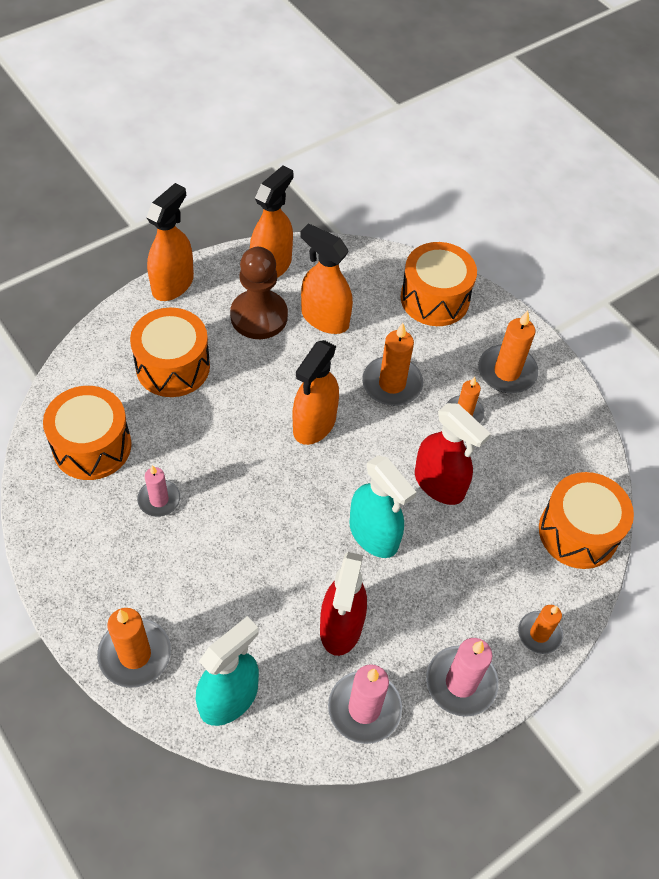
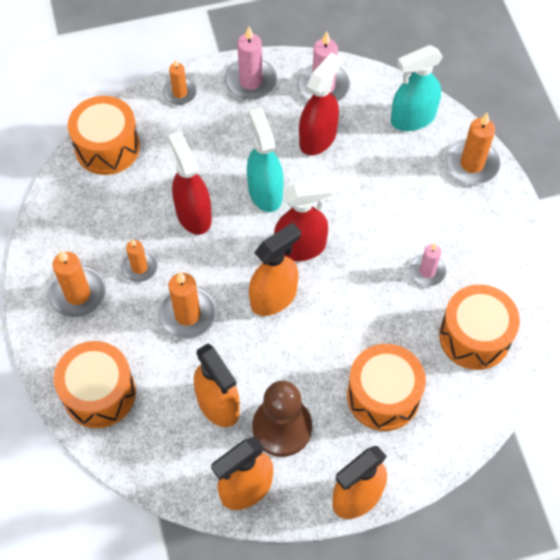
camera: 155 degrees left, 5 degrees up
(307, 484) = (300, 247): none -> red spray bottle

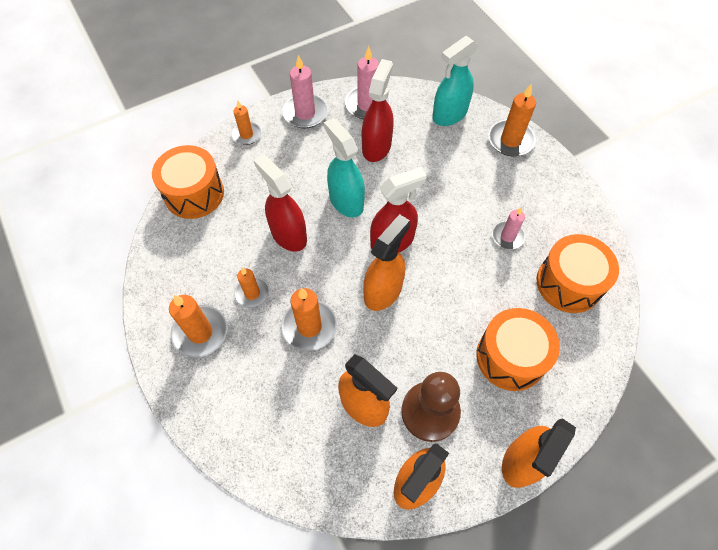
camera: 15 degrees left, 0 degrees up
(99, 393) = (246, 424): orange drum -> none

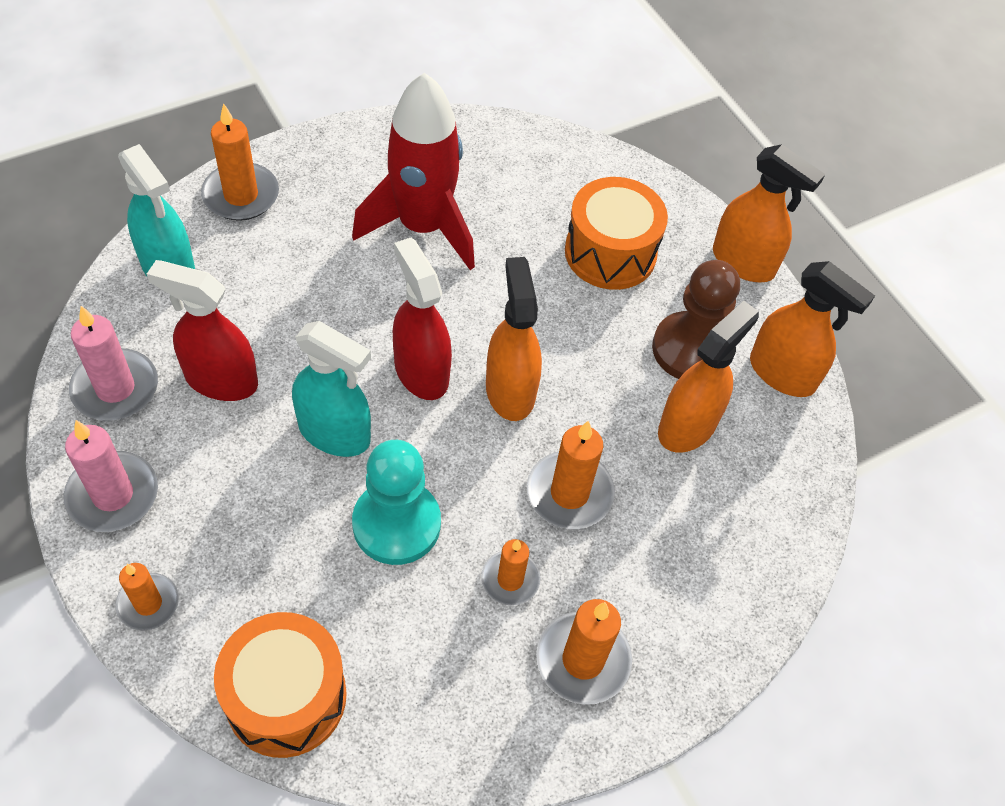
camera: 95 degrees left, 5 degrees down
(288, 234) = (396, 524): red spray bottle -> turquoise pawn
(346, 201) = (335, 433): turquoise spray bottle -> turquoise spray bottle turned 120 degrees counterclockwise
(383, 291) = (510, 390): orange spray bottle -> orange spray bottle turned 45 degrees clockwise
(507, 236) = (422, 227): pink candle -> red rocket
(568, 283) = (502, 174): orange drum -> none

